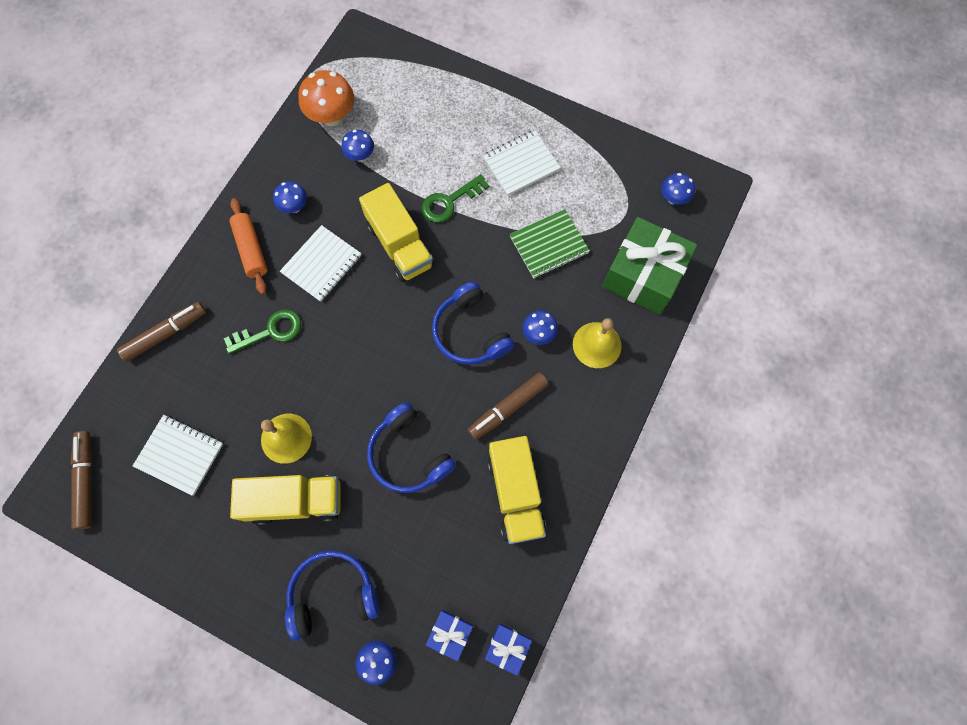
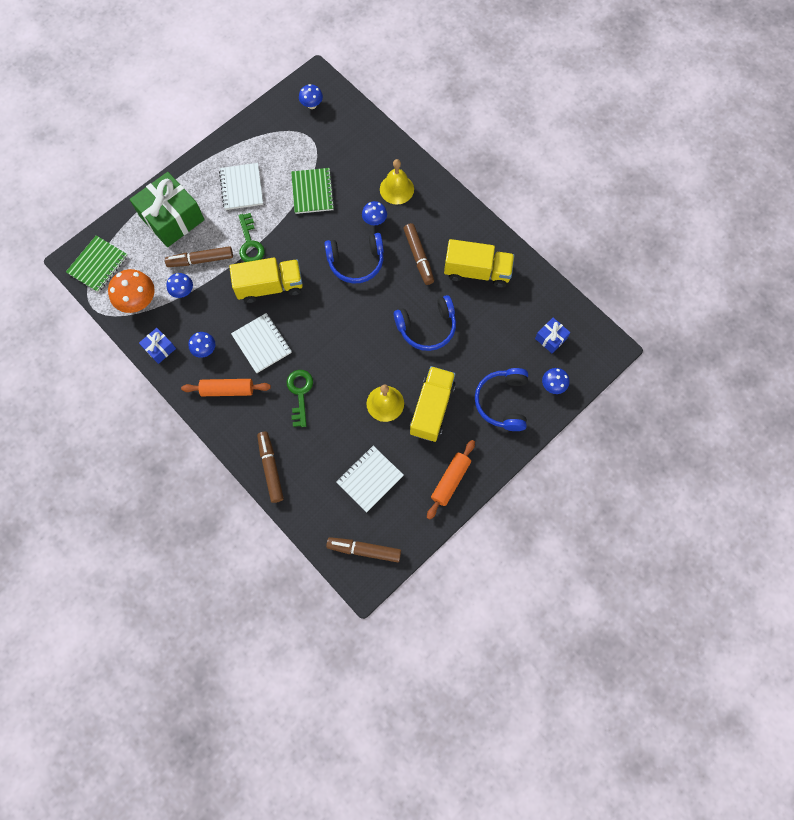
camera: 70 degrees left, 0 degrees up
(202, 559) = (450, 481): none -> orange rolling pin
(363, 60) = (98, 265): none -> green notebook
(407, 158) = (200, 260): none -> brown marker
(507, 647) = (569, 308): blue gift -> blue gift (160, 348)
(643, 275) = (360, 144): green gift -> green gift (172, 218)

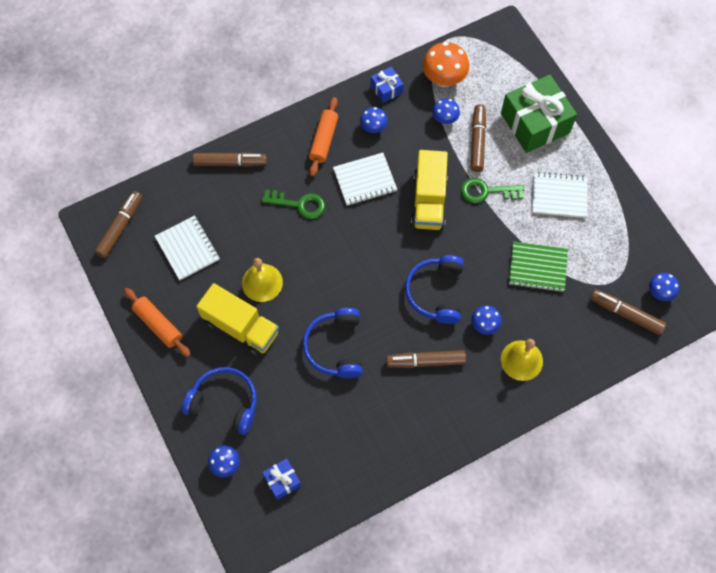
camera: 105 degrees right, 5 degrees down
(98, 265) = (495, 50): green notebook -> none
(336, 125) = (626, 314): none -> brown marker
(477, 271) = (390, 422): yellow truck -> none

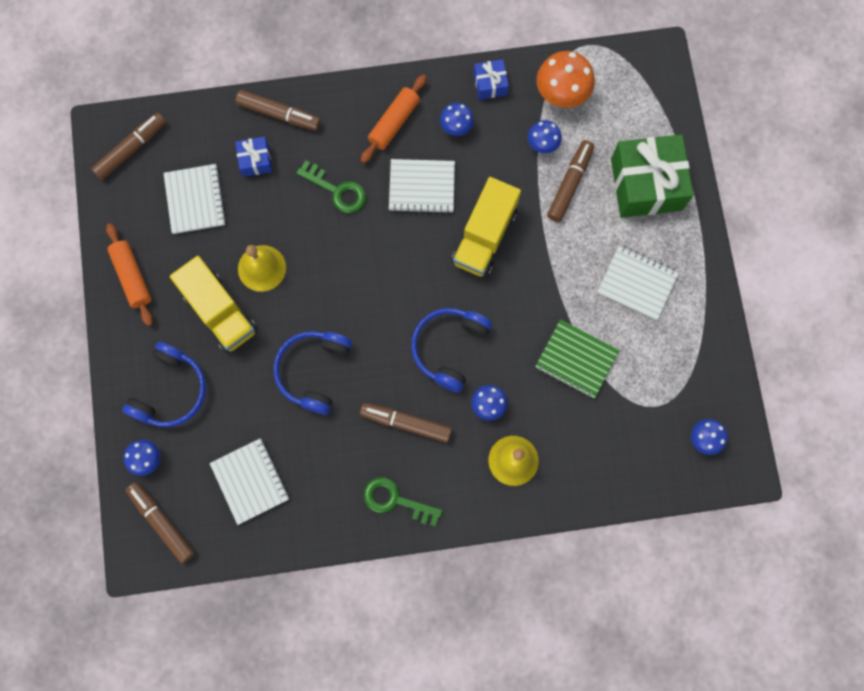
camera: 20 degrees right, 10 degrees up
(224, 403) = (170, 391): blue headphones -> blue headphones turned 75 degrees clockwise
(282, 481) = (200, 499): blue gift -> blue gift (255, 160)
(318, 451) = (250, 481): none -> white notebook
(486, 191) = (555, 248): green key -> green key (395, 500)
(626, 314) = (654, 450): brown marker -> brown marker (162, 522)

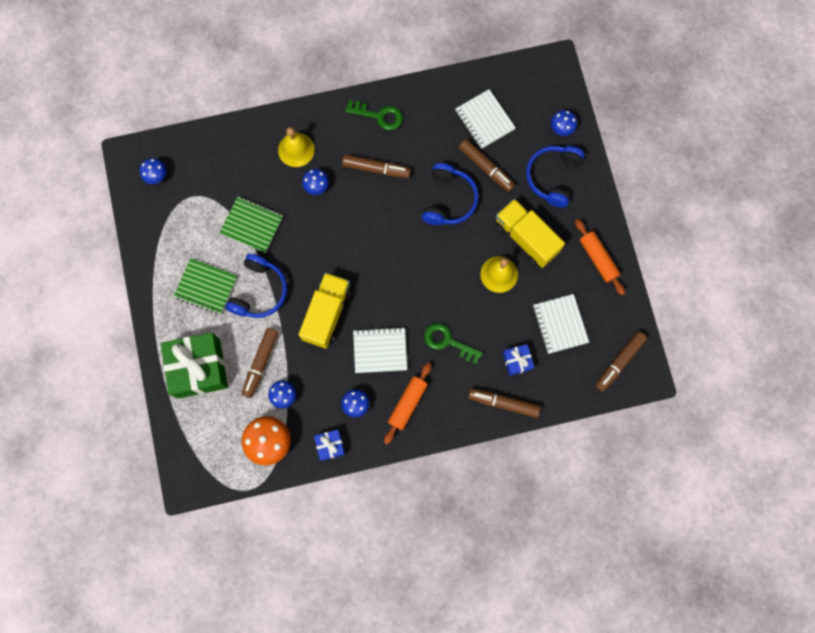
camera: 175 degrees right, 0 degrees up
(162, 522) = (543, 88): brown marker -> brown marker (486, 168)
(449, 348) = (348, 225): blue headphones -> blue headphones (259, 291)
(637, 283) = (206, 287): white notebook -> green notebook

